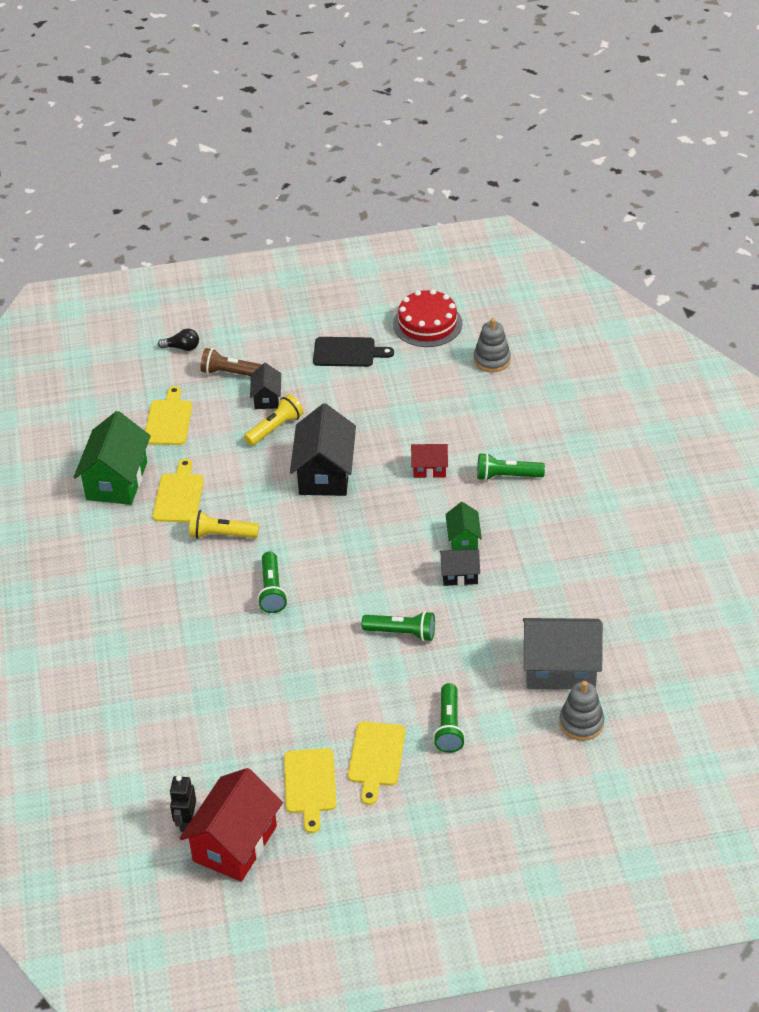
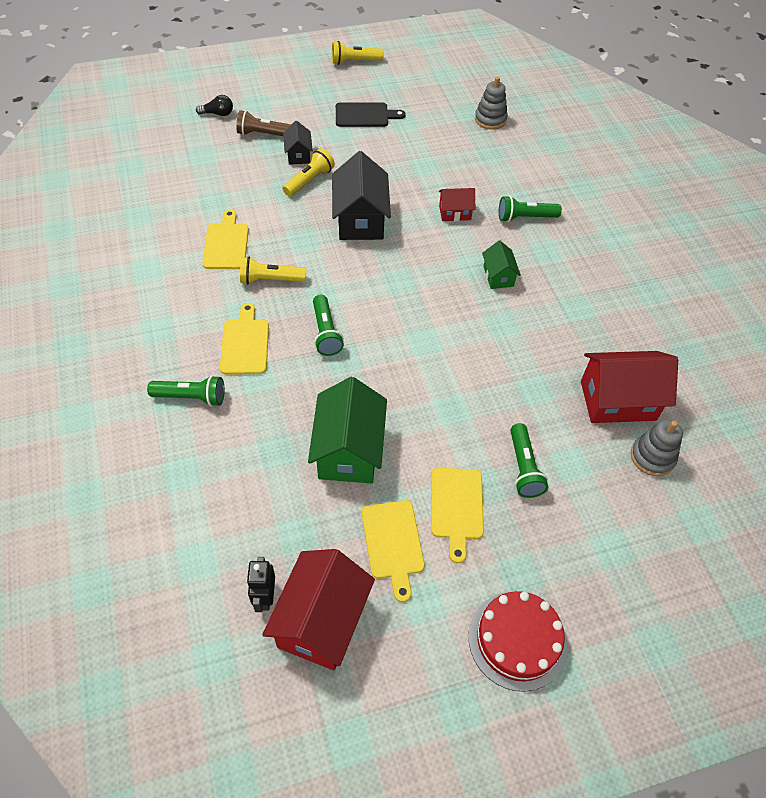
camera: 10 degrees left, 10 degrees up
(117, 481) = (166, 232): green house -> green house (348, 450)
(169, 420) = (211, 176): yellow cutting board -> yellow cutting board (245, 343)
(345, 285) = (354, 61): none -> yellow flashlight
(402, 633) = (458, 370): green flashlight -> green flashlight (191, 397)
(427, 324) = (429, 91): red cake -> red cake (517, 640)
(459, 575) = (502, 310): black house -> none
(560, 669) = (618, 400): grey house -> red house

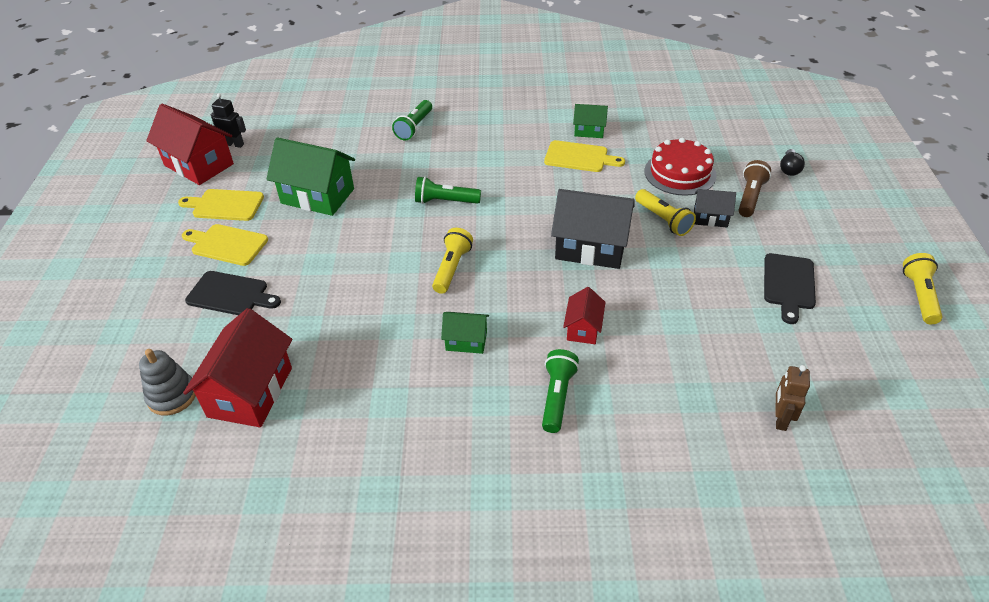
camera: 110 degrees right, 10 degrees down
(176, 243) = (589, 131): none -> green house
(245, 343) = (454, 157): yellow cutting board -> none
(270, 279) = (523, 178): yellow flashlight -> yellow flashlight (452, 268)
(490, 119) = (780, 419): grey stacking toy -> brown robot
(517, 640) = (105, 252): red cake -> red cake (680, 173)
(523, 468) = (231, 294): green flashlight -> black cutting board

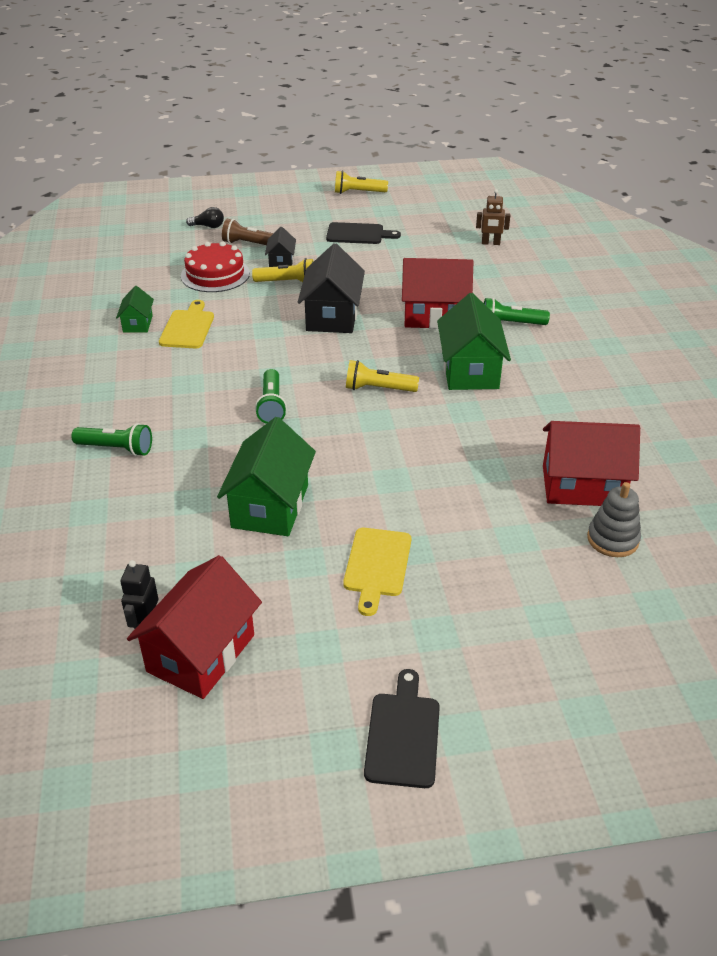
camera: 100 degrees left, 5 degrees down
(225, 205) = (298, 591): yellow cutting board -> none
(231, 294) = (461, 537): black cutting board -> black cutting board (403, 734)
(466, 341) = (470, 370): green house -> green house, size x1.90
(583, 328) = (434, 316): red house -> red house, size x1.90
(663, 220) = (287, 282): yellow flashlight -> yellow flashlight turned 45 degrees clockwise

